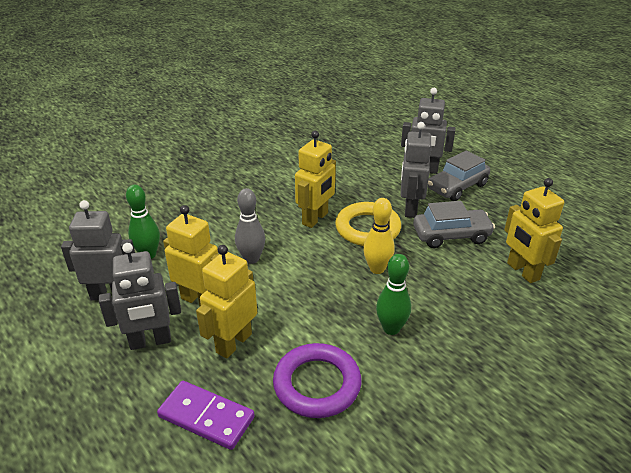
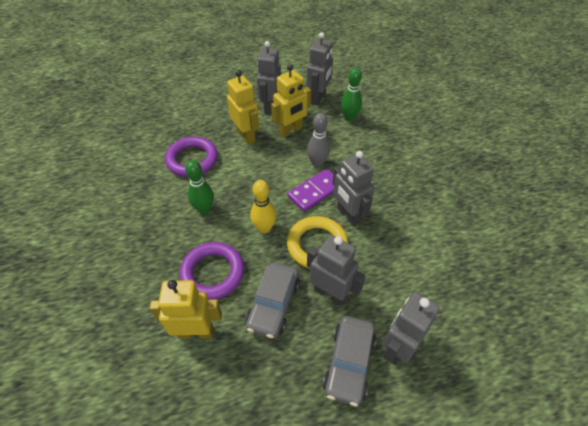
camera: 115 degrees right, 15 degrees up
(206, 417) = (206, 116): purple domino -> purple domino (315, 191)
(315, 219) = (348, 215): yellow robot -> grey robot
(457, 187) = (349, 363): grey car -> grey car turned 150 degrees counterclockwise
(460, 285) = (213, 273): none -> purple ring

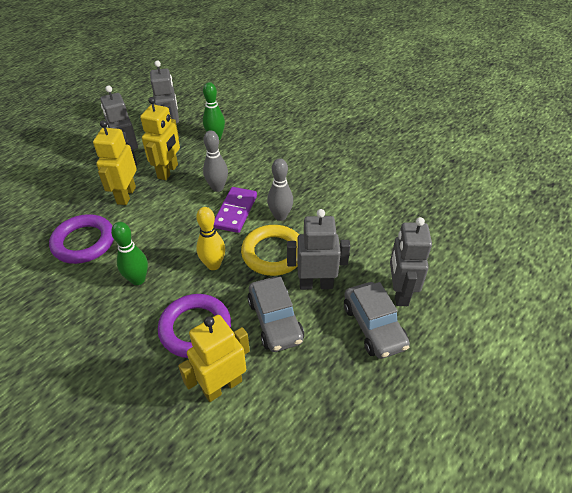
camera: 35 degrees left, 5 degrees down
(246, 136) = (126, 195): yellow robot -> yellow robot turned 105 degrees counterclockwise
(348, 215) = (280, 216): grey robot -> grey bowling pin

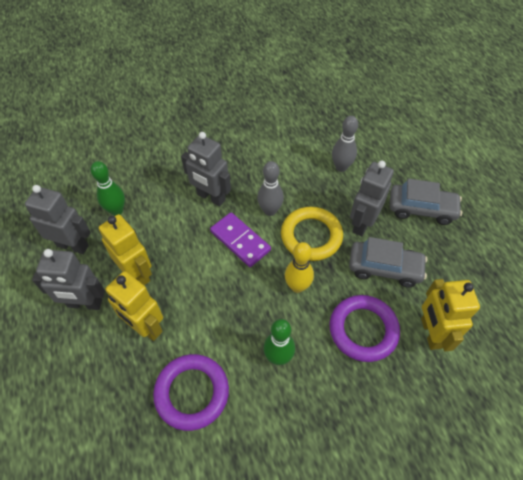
camera: 60 degrees left, 10 degrees up
(217, 187) = (196, 241): grey bowling pin -> grey bowling pin (341, 167)
(399, 293) = (399, 177): grey robot -> grey robot (211, 197)

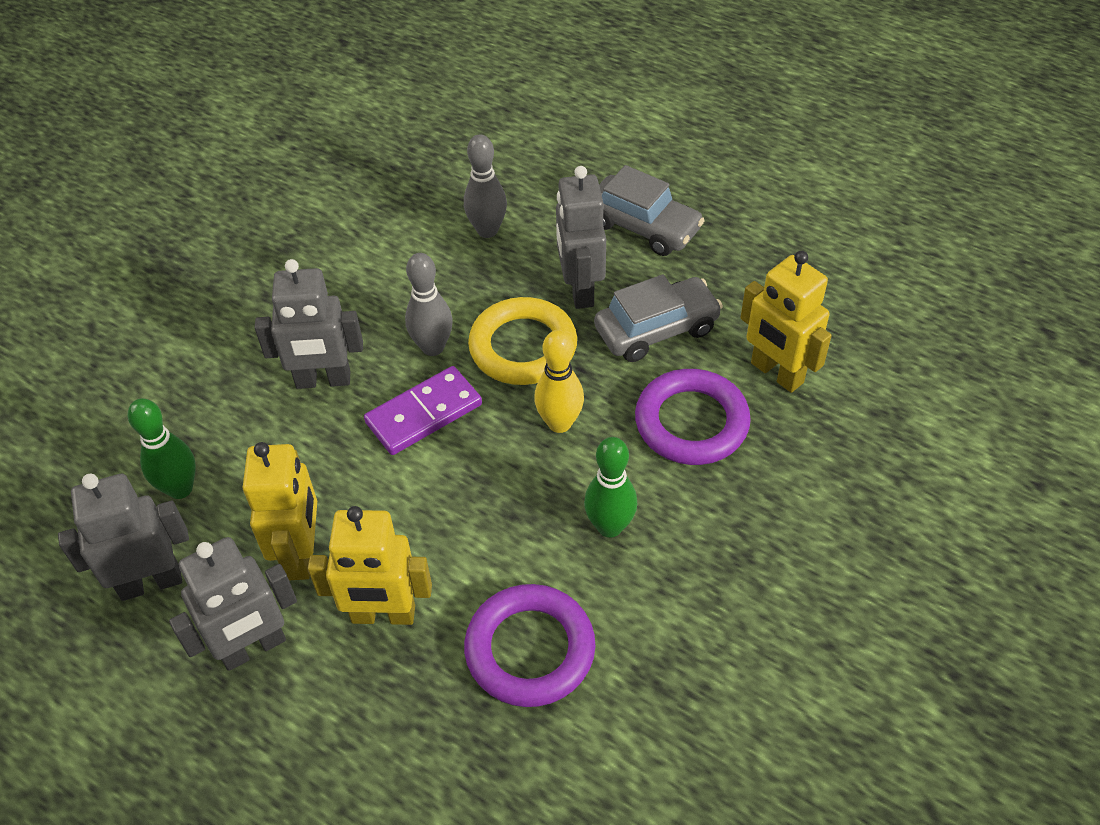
camera: 35 degrees left, 5 degrees down
(137, 273) = (301, 554): yellow robot -> yellow robot turned 75 degrees clockwise
(240, 241) = (424, 414): purple domino -> purple domino turned 45 degrees counterclockwise
(421, 209) = (643, 226): grey car -> grey car turned 60 degrees clockwise

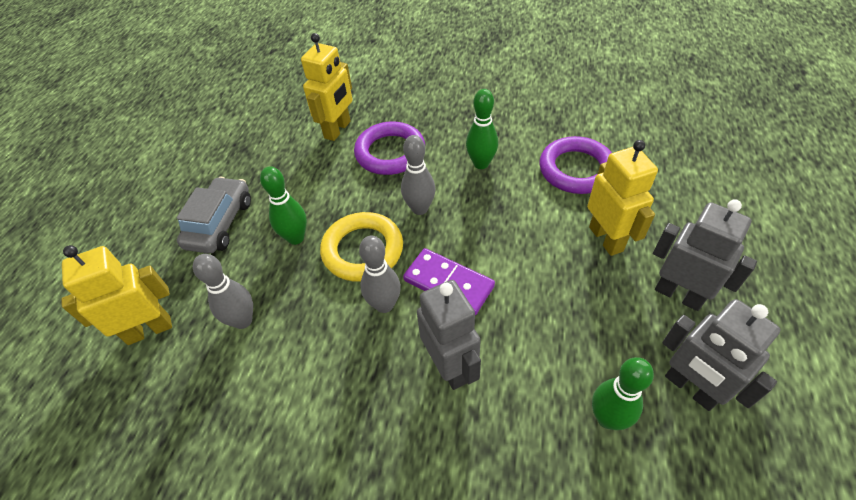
camera: 110 degrees left, 0 degrees up
(301, 554) = (600, 302): yellow robot -> yellow robot (149, 330)
(559, 423) = (420, 208): yellow bowling pin -> grey bowling pin
(580, 290) = (296, 238): grey robot -> green bowling pin
(656, 329) = (321, 188): grey car -> none

